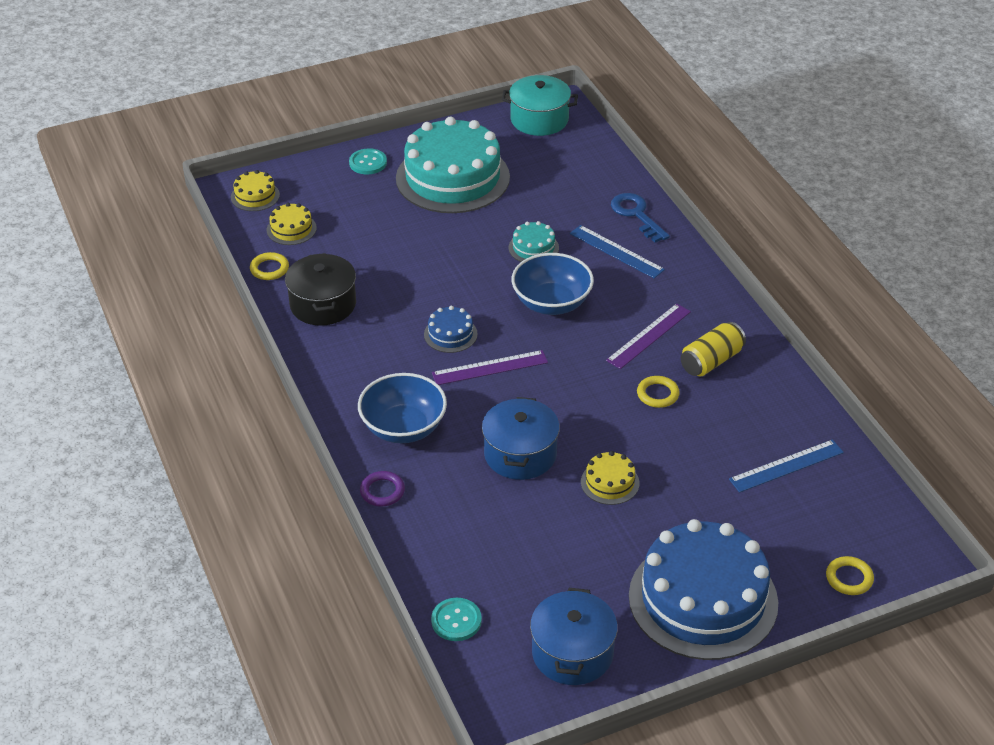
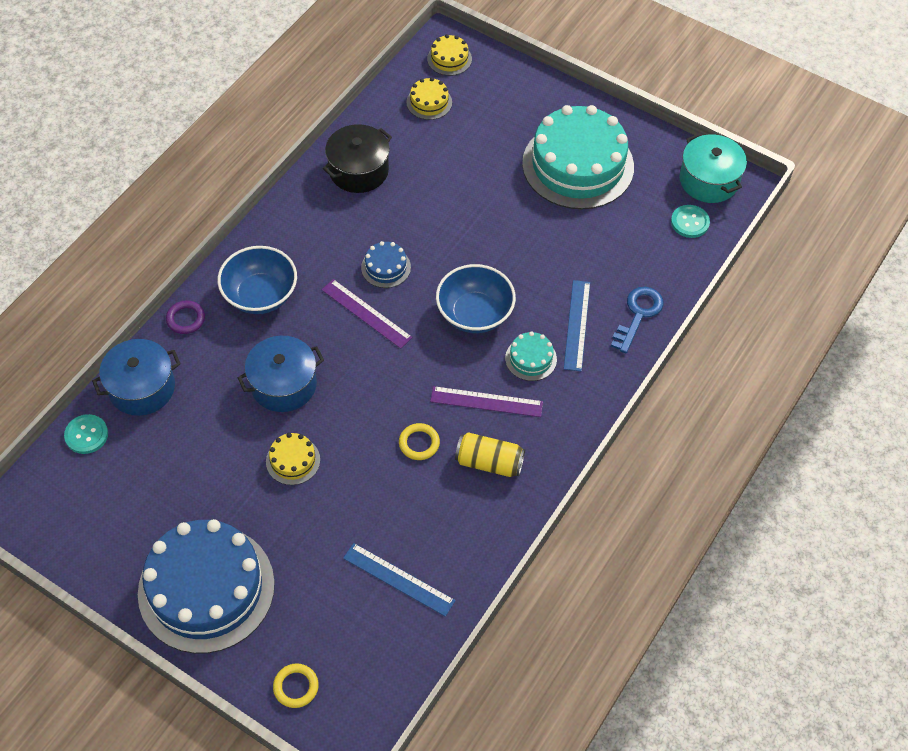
camera: 55 degrees right, 15 degrees up
(269, 269) = (373, 116): yellow ring -> none
(368, 163) = (549, 102): turquoise button -> turquoise button (690, 222)
(533, 248) = (534, 266): turquoise cake -> turquoise cake (531, 359)
(572, 653) = (98, 526): blue pot -> blue pot (142, 388)

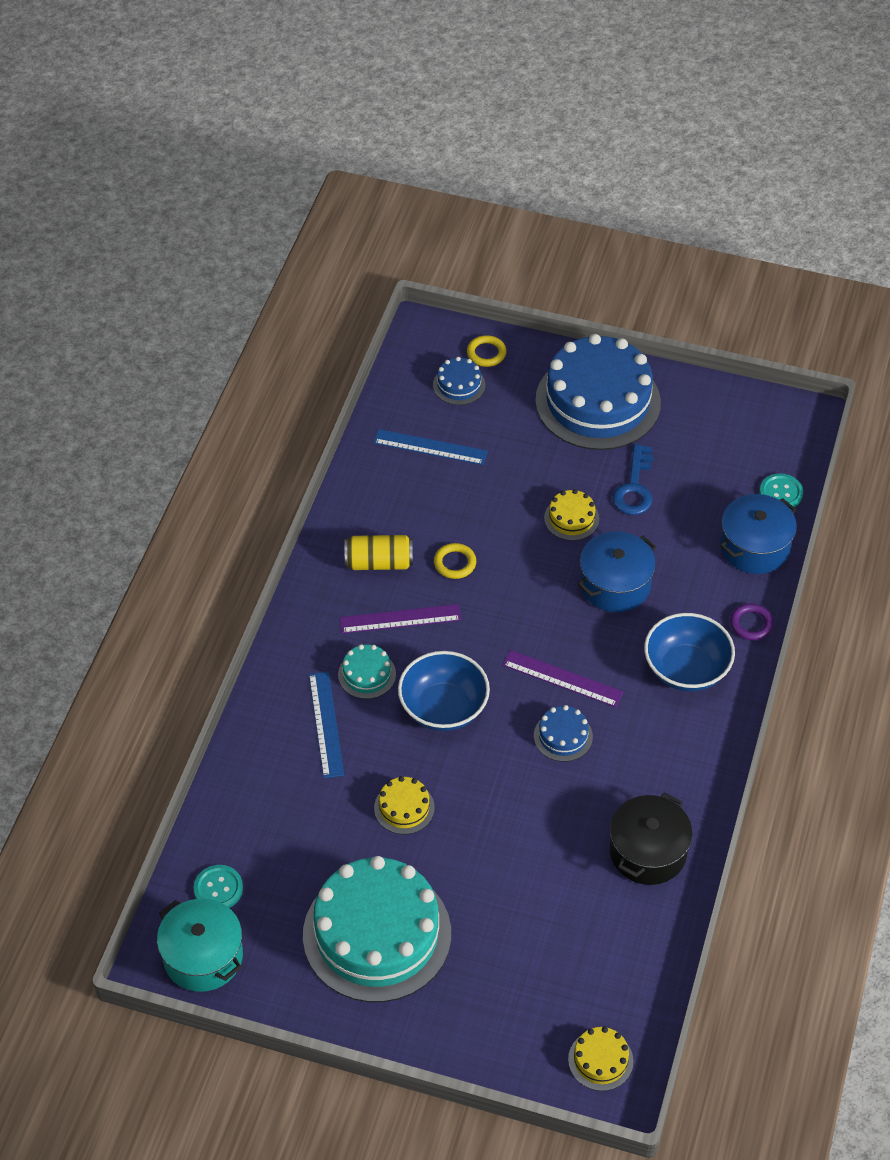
camera: 165 degrees right, 5 degrees down
(341, 651) = (459, 385): none -> blue cake
(429, 102) = (600, 979): yellow cake -> yellow cake (404, 808)
(638, 315) = (259, 753): blue key -> blue key (634, 487)

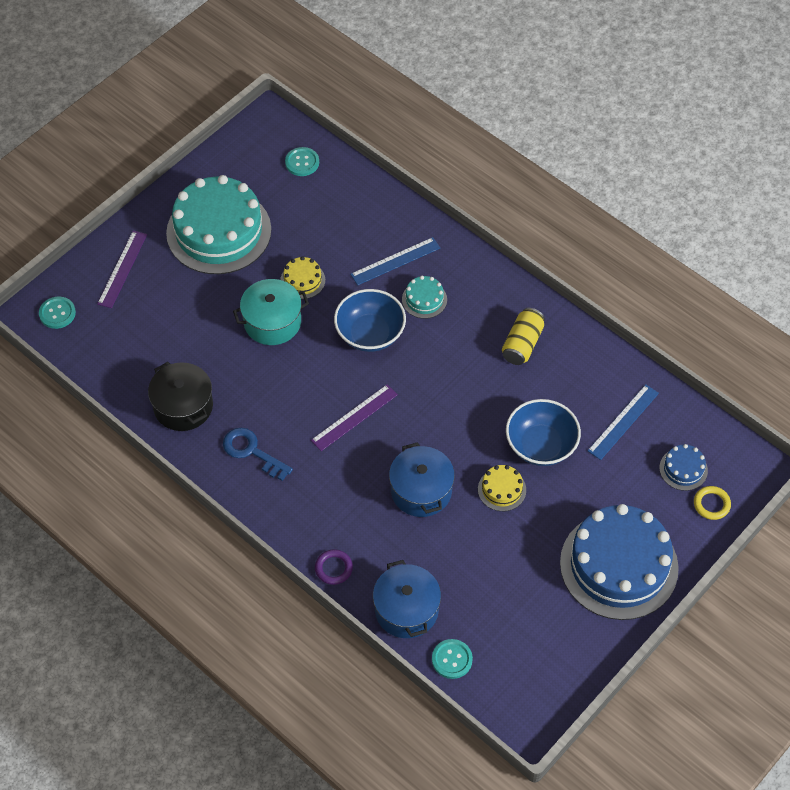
camera: 115 degrees right, 5 degrees up
(203, 956) = (259, 140): turquoise pot -> turquoise pot (272, 322)
(326, 724) = (395, 261): blue ruler -> blue ruler turned 45 degrees counterclockwise
(400, 619) = (462, 337): purple ruler -> purple ruler (122, 269)
(455, 563) = (497, 392): yellow ring -> none
(563, 736) = (305, 396): blue cake -> none
(600, 1060) = (57, 313): yellow cake -> turquoise button
(634, 487) = (511, 550): blue key -> blue key (251, 452)
(686, 669) = (317, 502): blue bowl -> blue bowl (541, 445)

